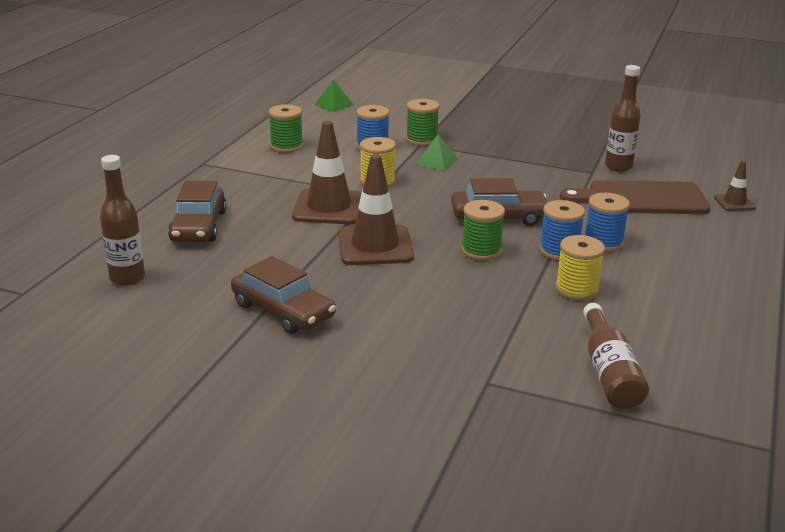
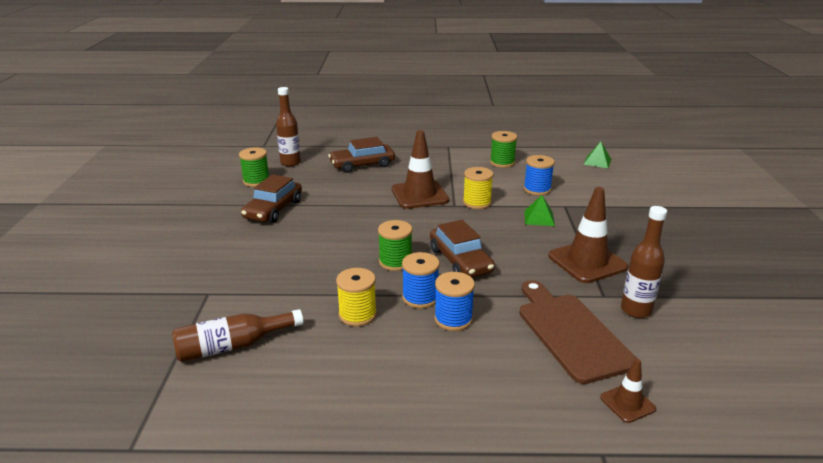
camera: 70 degrees right, 0 degrees up
(375, 246) = (374, 221): brown traffic cone -> brown traffic cone (587, 262)
(422, 140) = (574, 205): green spool -> green spool (256, 181)

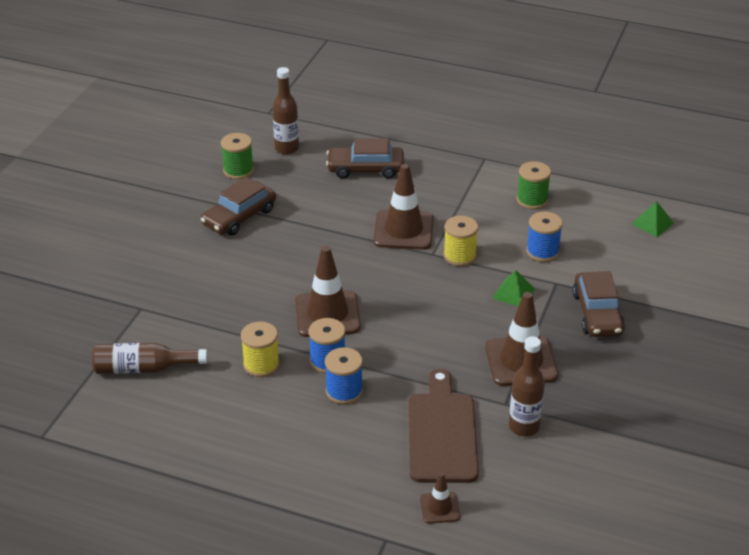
camera: 20 degrees right, 10 degrees up
(395, 262) = (327, 314): green spool -> brown traffic cone
(460, 260) = (392, 328): brown car -> brown car (597, 313)

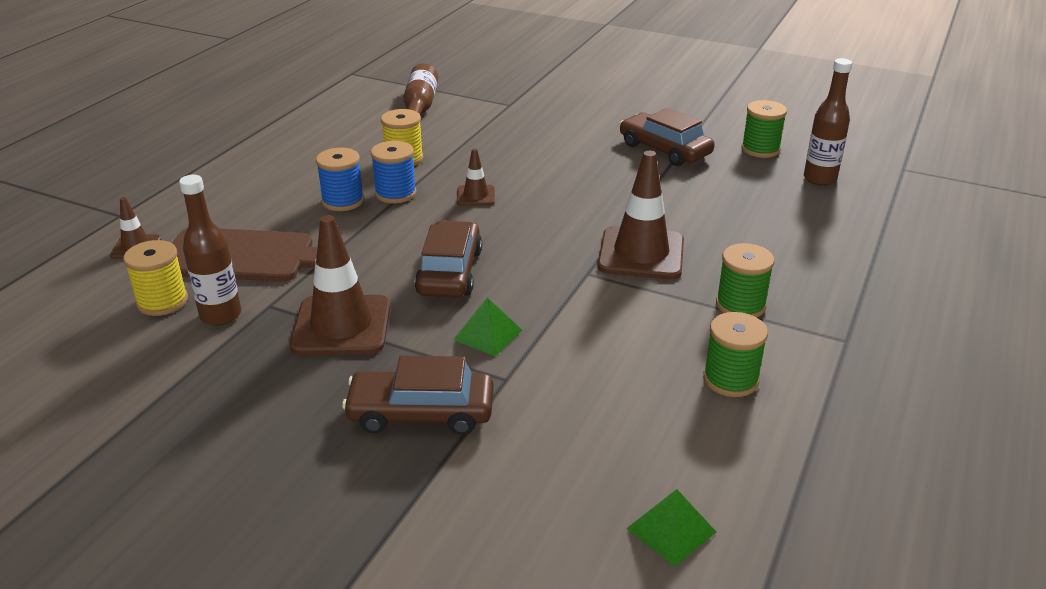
camera: 95 degrees right, 5 degrees down
(327, 314) = (476, 196): brown traffic cone -> brown traffic cone, size x0.51
(365, 169) = (786, 232): brown car -> brown car (450, 272)
(457, 192) = (740, 305): none -> green spool
(459, 256) = (580, 295): yellow spool -> yellow spool (162, 302)
(542, 252) = (586, 374): blue spool -> none

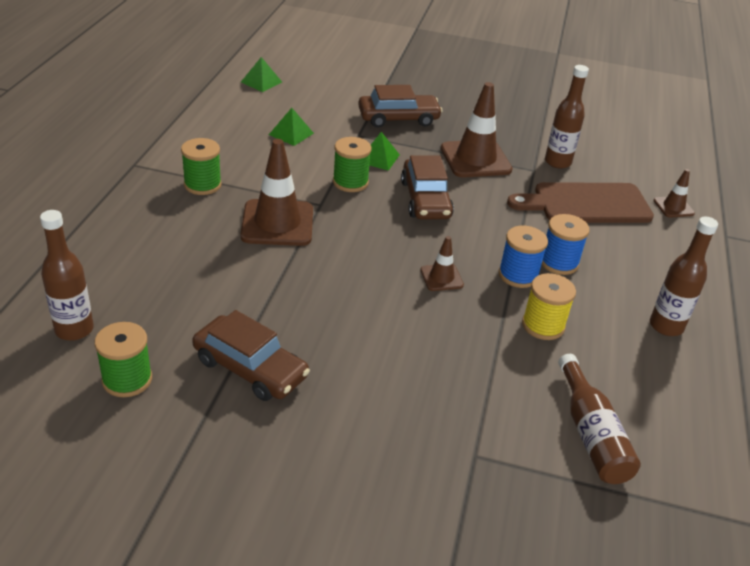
camera: 165 degrees right, 5 degrees up
(162, 302) = (604, 169): yellow spool -> none
(292, 152) = (666, 326): none -> brown bottle
(616, 386) = (291, 134): none -> green pyramid
(730, 379) = (220, 139): green spool -> green spool (350, 182)

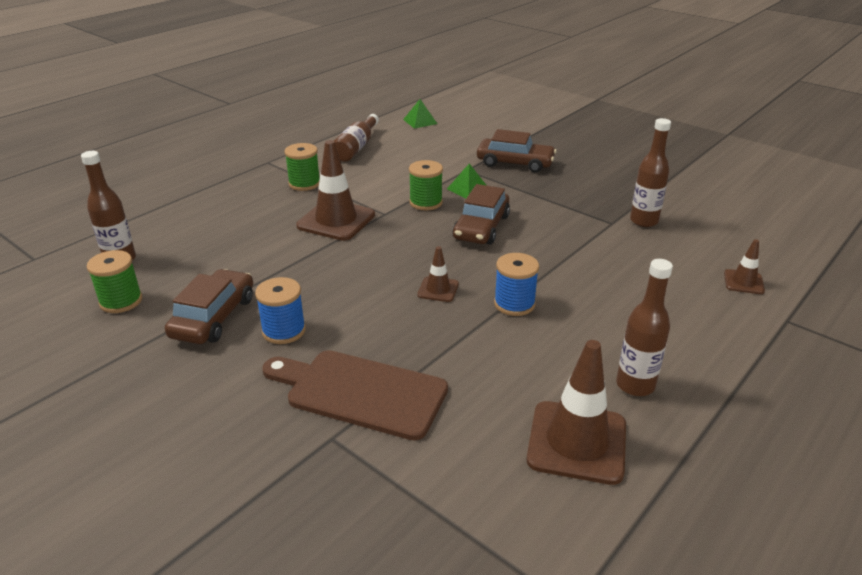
camera: 30 degrees right, 5 degrees down
(250, 368) = (214, 317): brown car -> brown car turned 135 degrees counterclockwise
(291, 134) = (409, 160): green pyramid -> none
(475, 159) = (559, 205): brown traffic cone -> brown traffic cone (577, 442)
(543, 325) = (500, 351): yellow spool -> none
(559, 262) = (566, 303): blue spool -> blue spool (284, 331)
(586, 204) = (643, 261): brown cutting board -> brown cutting board (360, 392)
(591, 434) = (461, 457): brown bottle -> brown bottle (356, 147)

